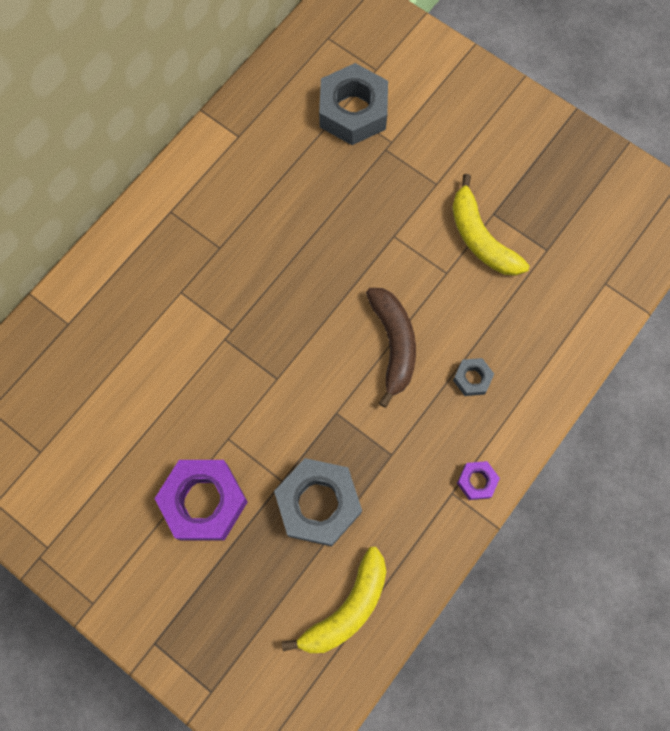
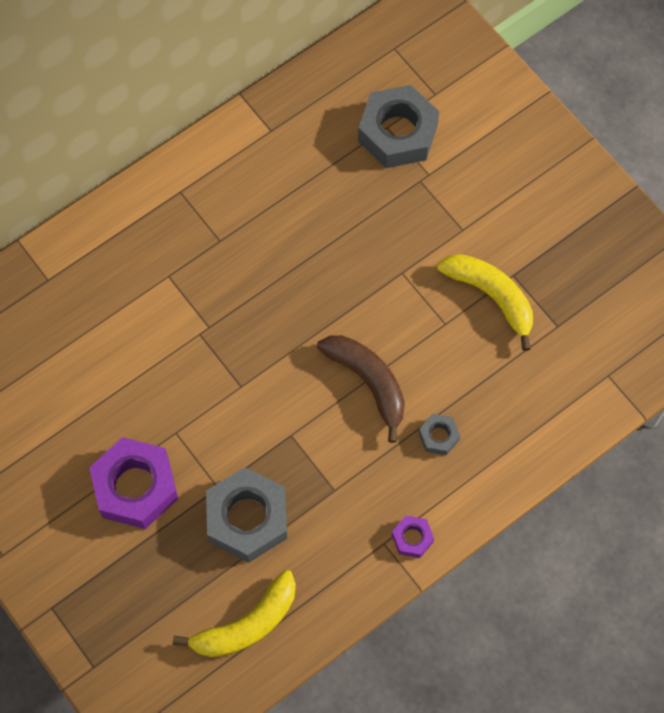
camera: 15 degrees right, 5 degrees down
(393, 344) = (368, 382): brown banana -> brown banana turned 45 degrees counterclockwise
(480, 238) = (491, 296): yellow banana -> yellow banana turned 150 degrees clockwise

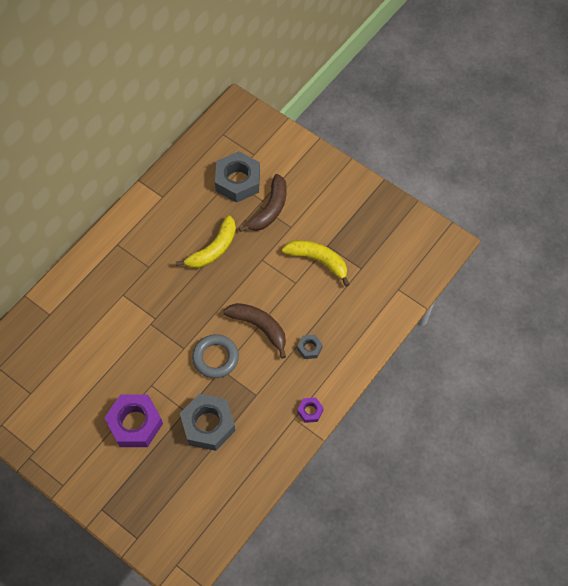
camera: 15 degrees left, 5 degrees down
(246, 624) = (224, 488): yellow banana -> yellow banana (213, 249)
(286, 414) = (215, 358): none -> grey ring
(436, 192) = (270, 209): none -> brown banana

